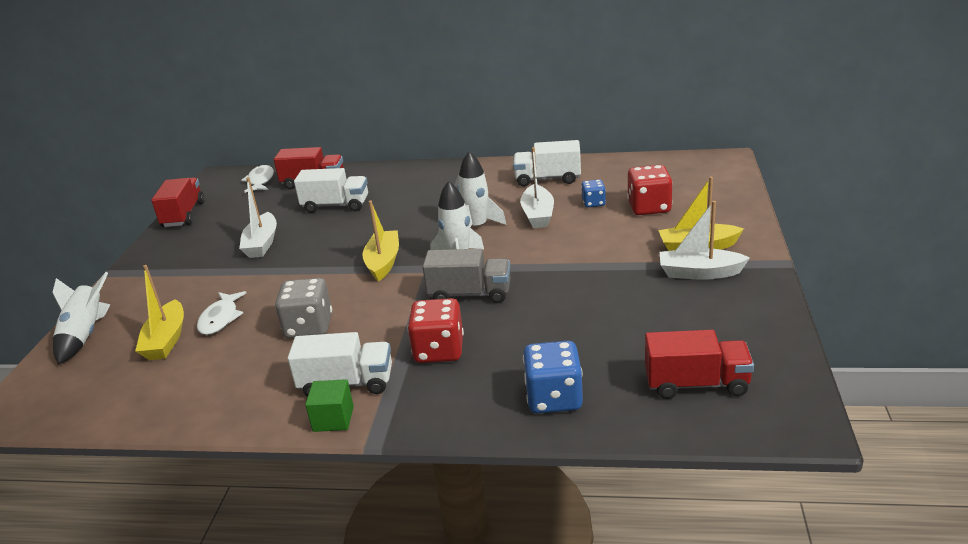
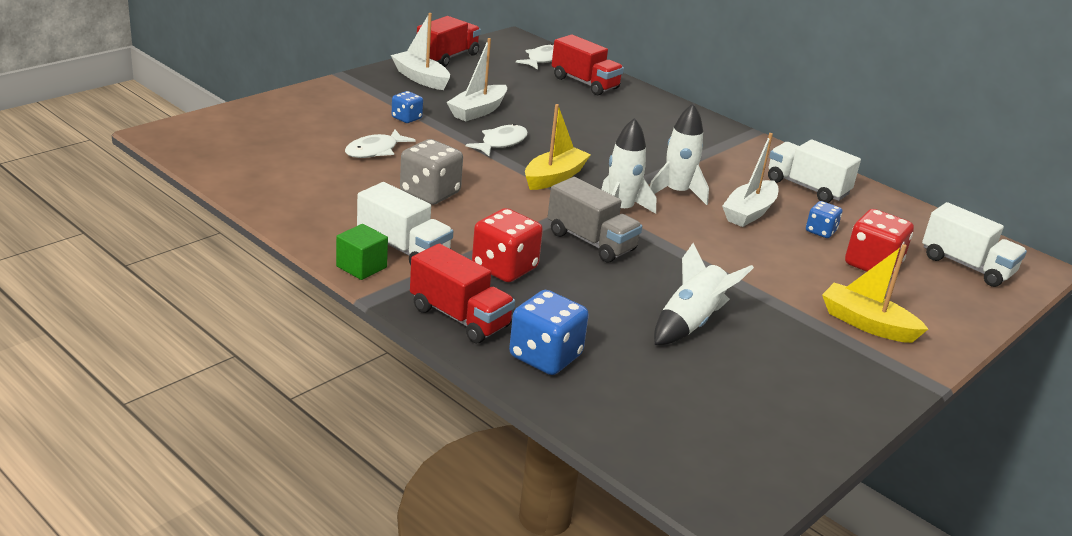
camera: 30 degrees right, 0 degrees up
(85, 335) = (272, 110): white rocket -> white rocket (691, 323)
(166, 340) = (319, 144): yellow boat -> none
(212, 279) = (406, 118): none -> blue dice
(311, 258) = (501, 143): none -> white fish
(336, 206) = (577, 111): white truck -> white truck (966, 266)
(696, 384) = (684, 423): red truck -> red truck (459, 317)
(699, 273) = (832, 345): white boat -> white boat (421, 78)

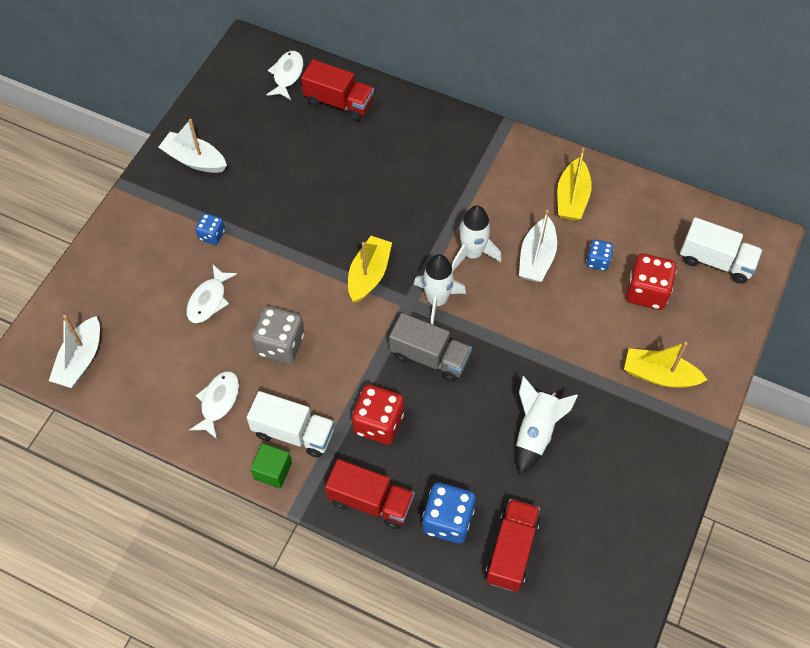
camera: 15 degrees left, 30 degrees up
(447, 57) = (201, 109): red truck -> red truck (511, 551)
(478, 111) = (266, 195): white boat -> white boat (80, 360)
(501, 143) = (306, 239): white fish -> white fish (218, 402)
(807, 187) = (572, 198): white truck -> yellow boat

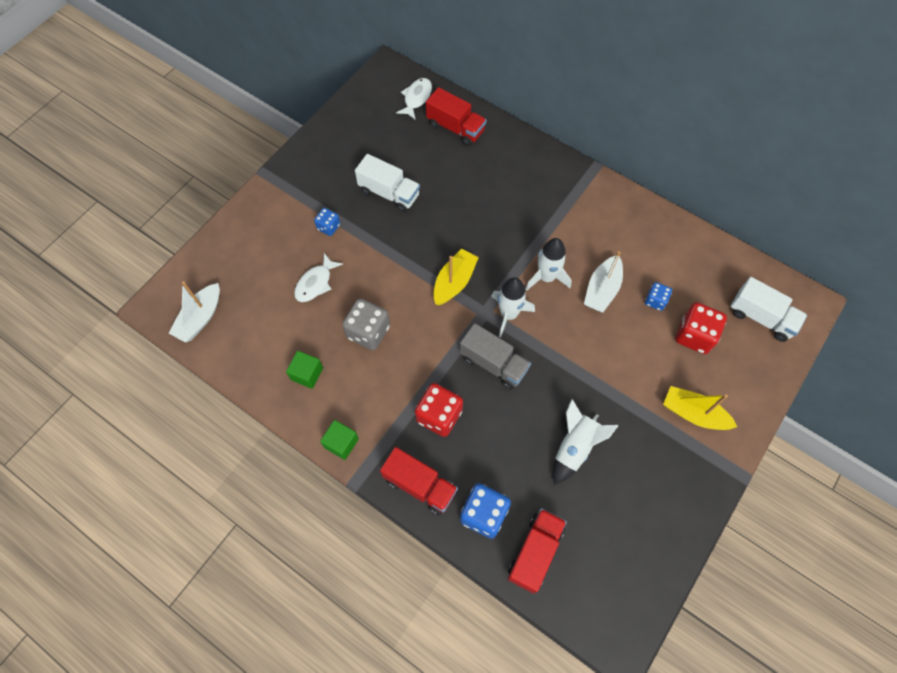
camera: 10 degrees right, 5 degrees up
(194, 160) = (326, 160): white boat -> none
(218, 402) = (307, 374): white fish -> green cube
(293, 433) = (365, 412): white truck -> white truck (389, 193)
(572, 198) = (642, 241): yellow boat -> none

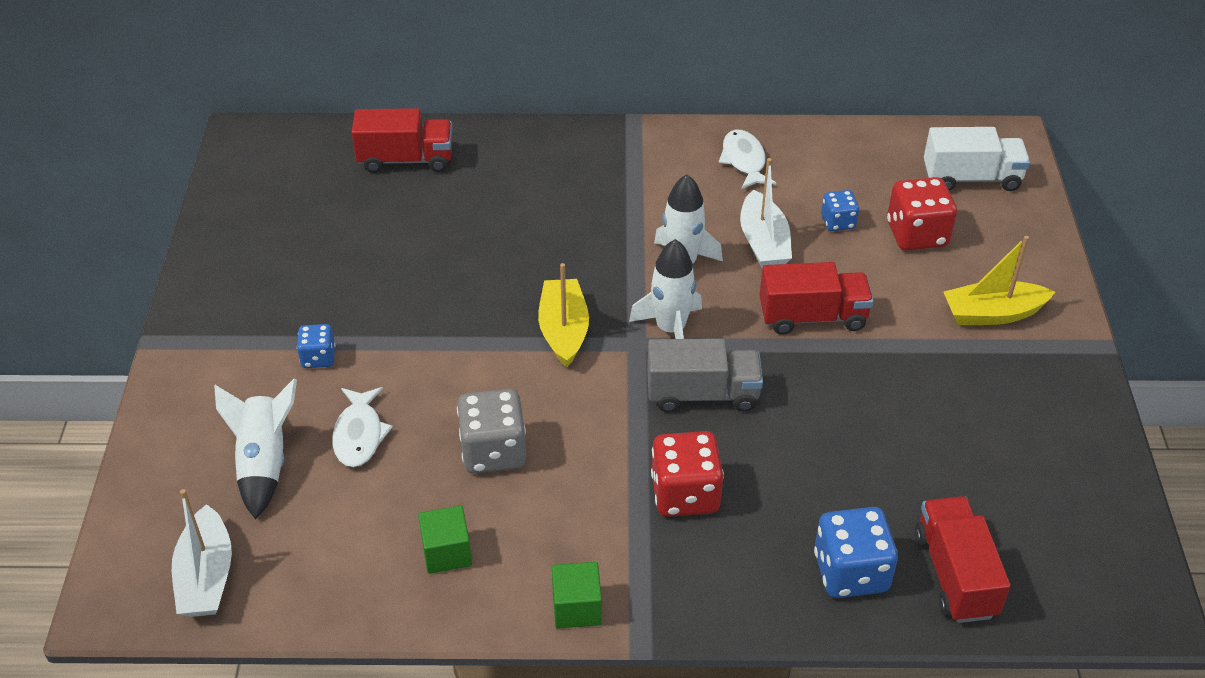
camera: 35 degrees left, 20 degrees down
(389, 193) = (376, 275): white truck -> none
(416, 98) = (318, 151): white fish -> white fish (744, 161)
(420, 485) = (735, 591): red truck -> red truck (812, 317)
(574, 447) = (891, 428): white rocket -> white rocket (264, 463)

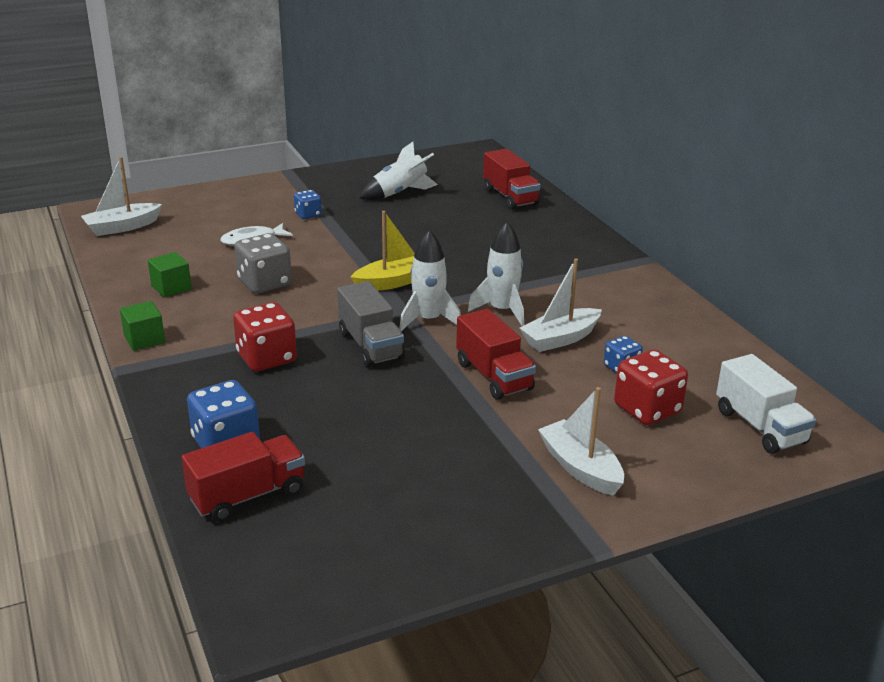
camera: 65 degrees right, 15 degrees down
(264, 463) = (213, 221): white rocket -> white rocket (399, 193)
(744, 161) = (650, 312): white fish -> none
(992, 314) = (580, 468): yellow boat -> white boat

